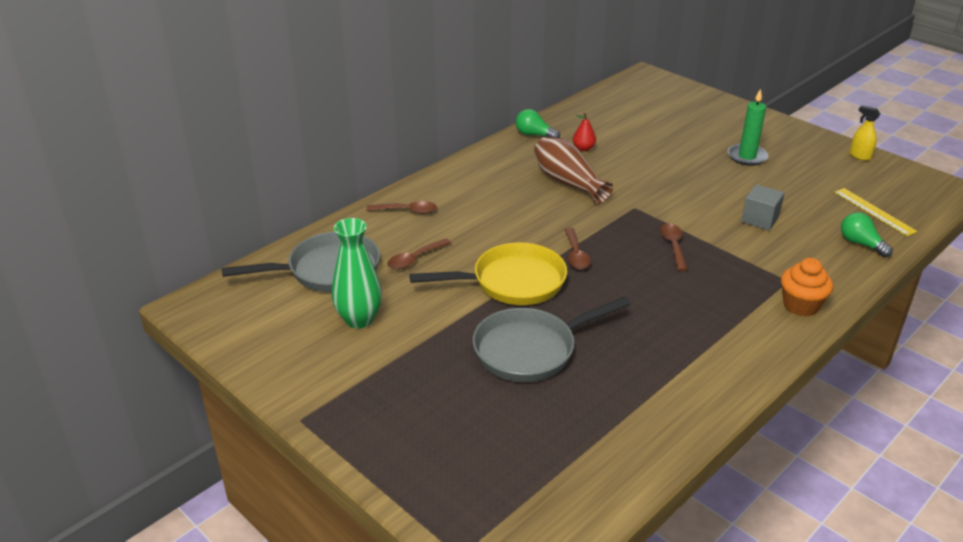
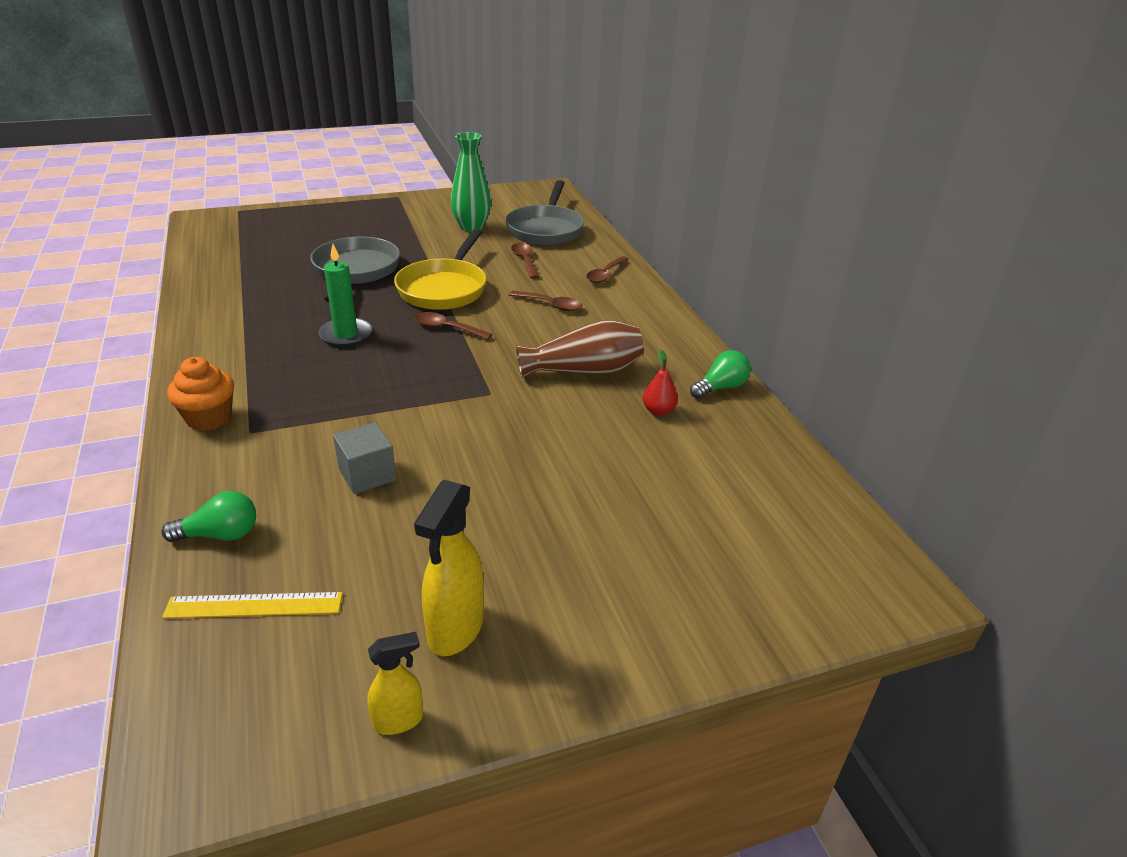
camera: 115 degrees right, 0 degrees up
(673, 246) = (395, 387): brown spoon -> brown spoon (550, 305)
(747, 157) = (521, 554): green candle -> green candle (346, 335)
(807, 159) = (455, 629): none -> yellow spray bottle

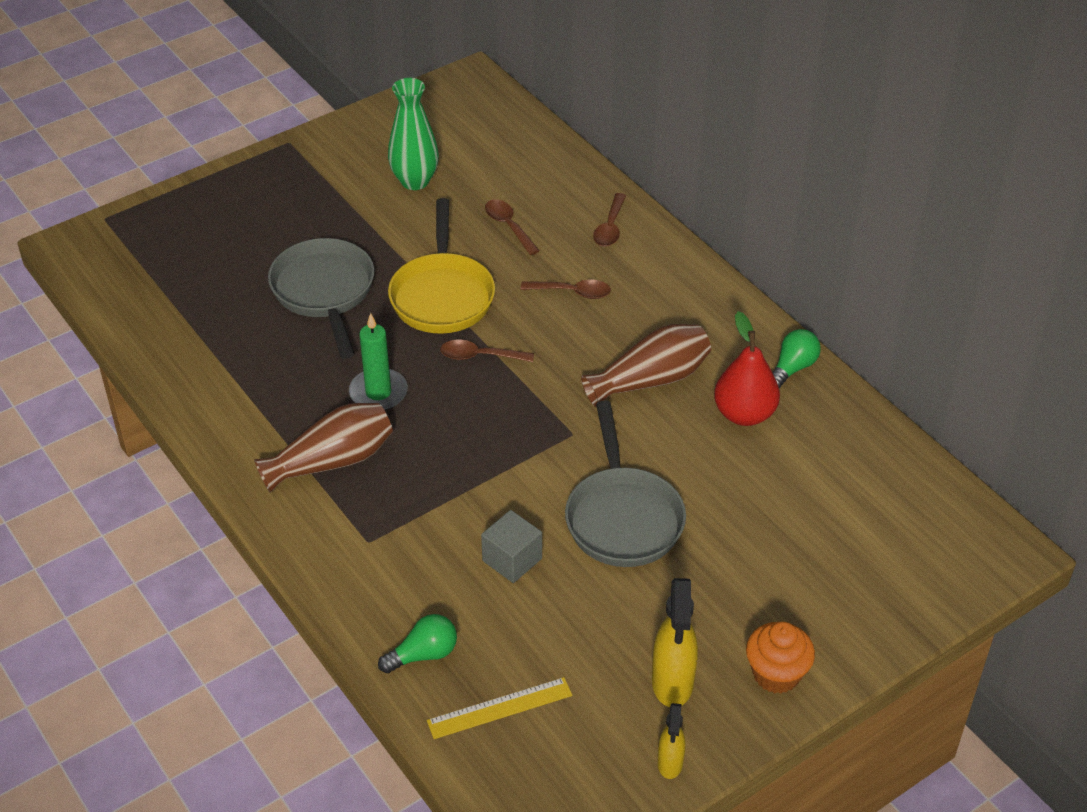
camera: 15 degrees left, 10 degrees up
(209, 418) = (316, 536): orange cupcake -> orange cupcake (776, 674)
(269, 370) = (332, 461): none -> brown vase
(399, 720) = (670, 763): yellow spray bottle -> yellow spray bottle turned 135 degrees clockwise
(545, 229) = (505, 163): grey pan -> grey pan (623, 517)
(658, 411) = (744, 414): red pear -> red pear, size x1.83

